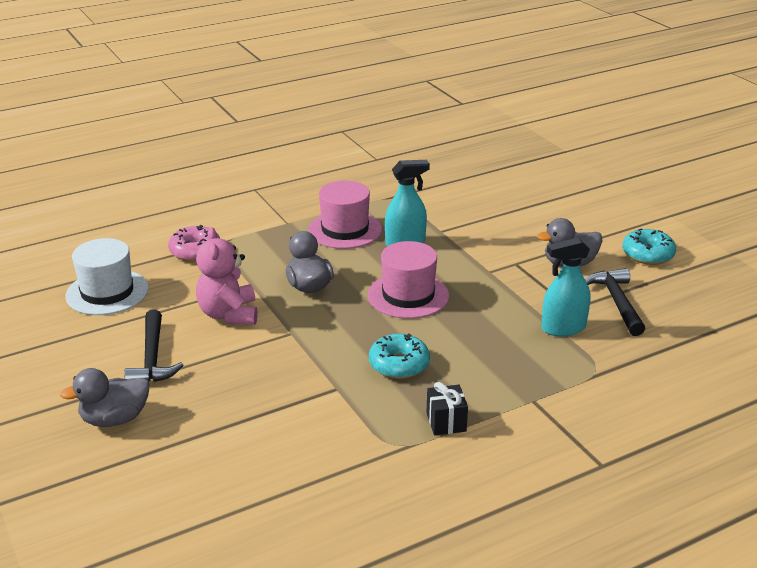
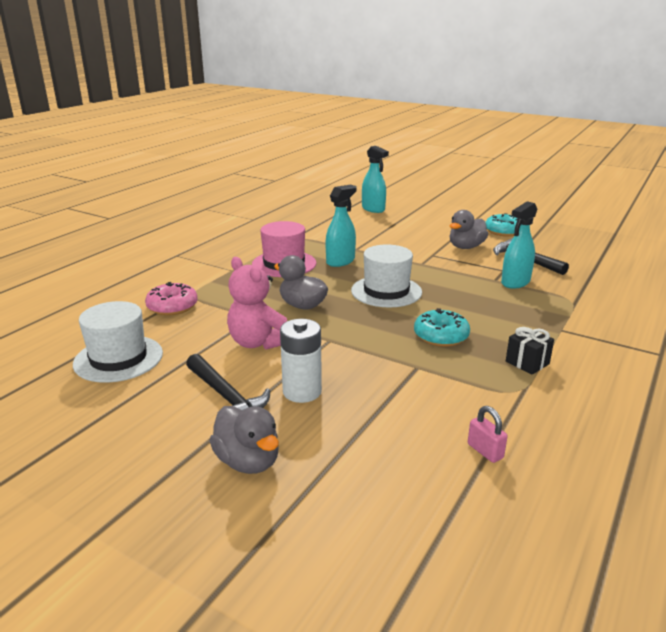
camera: 30 degrees left, 5 degrees down
(114, 419) = (248, 461): grey duck -> grey duck turned 75 degrees counterclockwise
(214, 375) = (302, 392): none -> white battery
(298, 485) = (485, 451): none -> pink padlock
(408, 295) = (386, 291): pink hat -> white hat
(527, 178) = (373, 209): none -> turquoise spray bottle

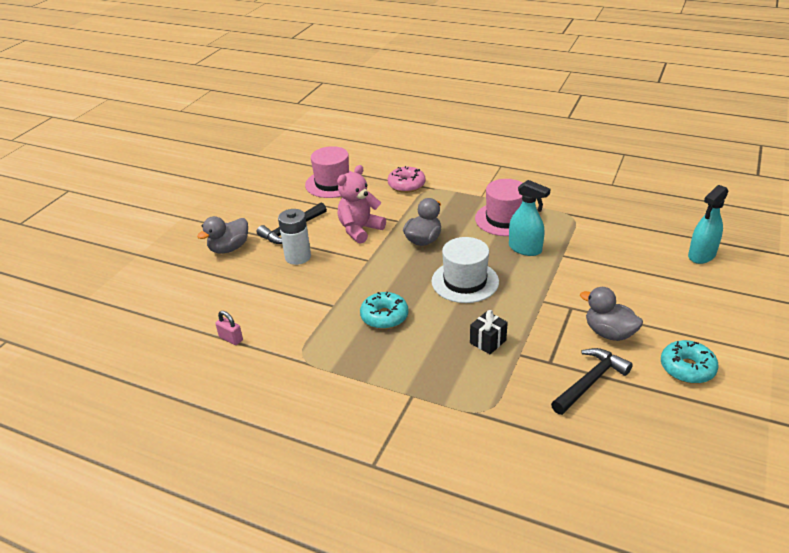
camera: 85 degrees right, 10 degrees up
(118, 358) = (332, 183): white hat -> pink hat
(485, 451) = (231, 338): pink padlock -> pink padlock turned 75 degrees clockwise
(515, 282) = (517, 369): turquoise spray bottle -> none
(527, 363) = (346, 366): black gift -> black gift (488, 341)

